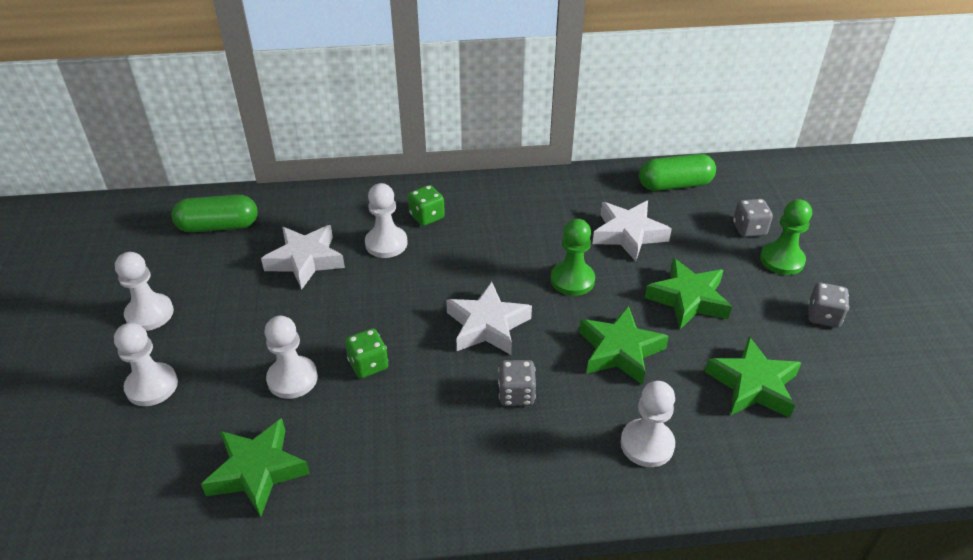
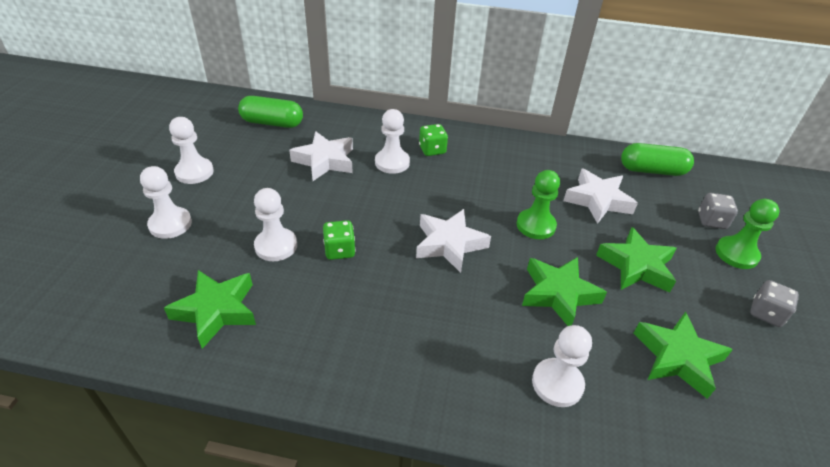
camera: 15 degrees right, 0 degrees up
(516, 394) = (453, 306): grey dice -> none

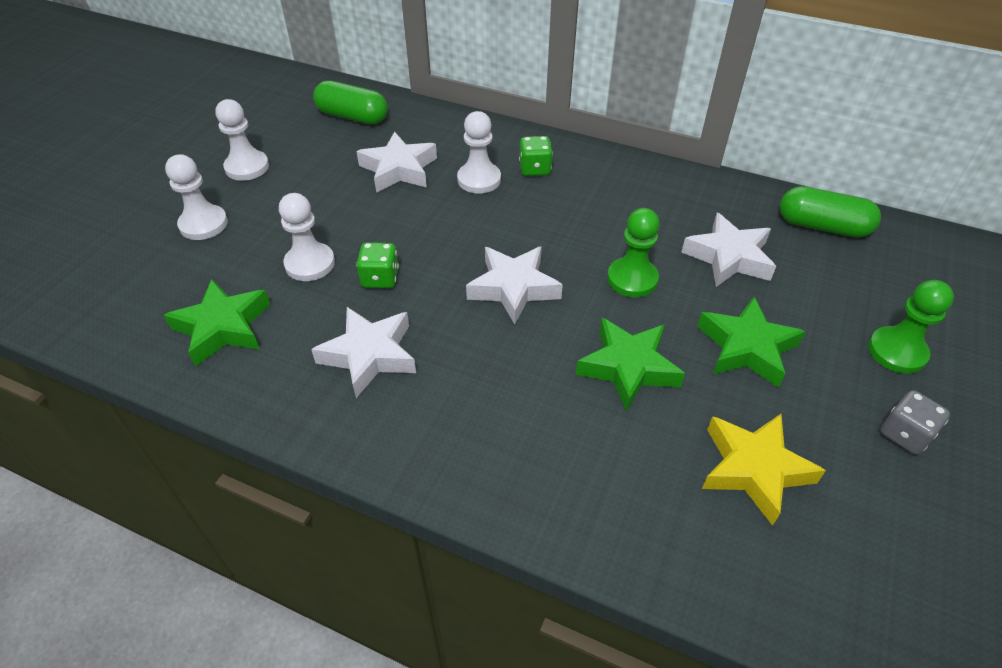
camera: 15 degrees right, 5 degrees up
(352, 315) = (369, 355): none -> white star
(557, 383) = (584, 473): white pawn -> none
(677, 358) = (754, 469): green star -> yellow star
(711, 221) = (880, 303): grey dice -> none

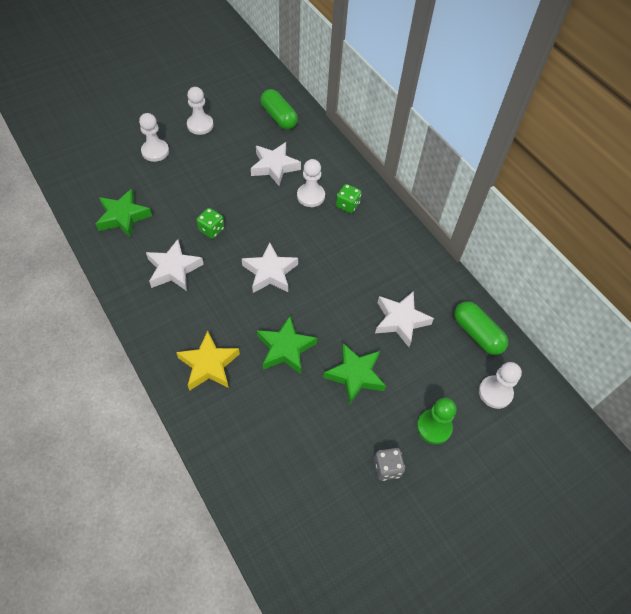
camera: 30 degrees right, 10 degrees up
(310, 264) = (186, 202): white pawn -> white pawn (495, 392)
(632, 279) = (335, 302): green pawn -> none
(754, 469) = (294, 434): yellow star -> yellow star (209, 365)

